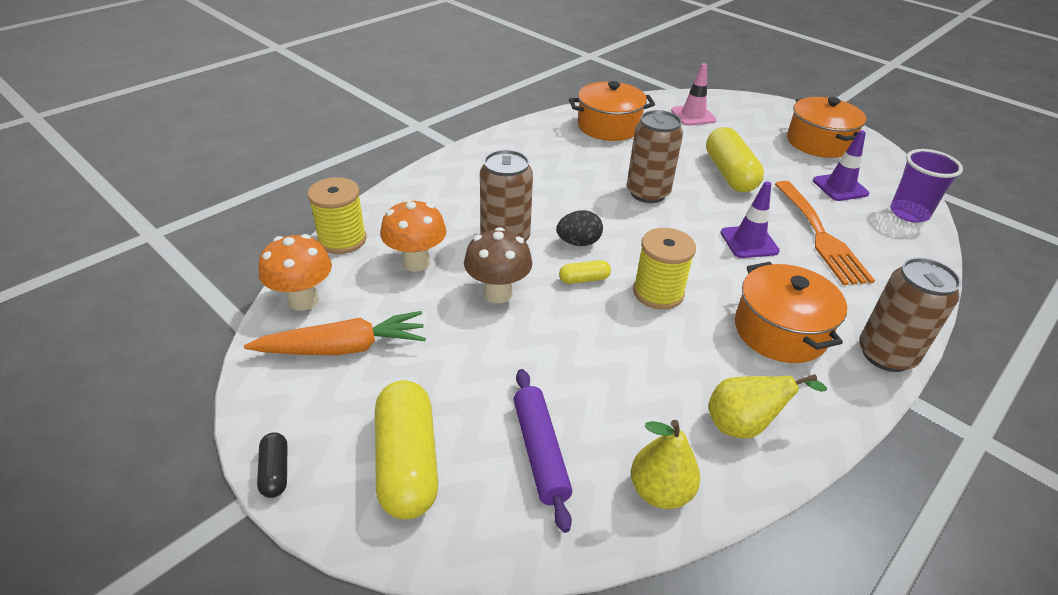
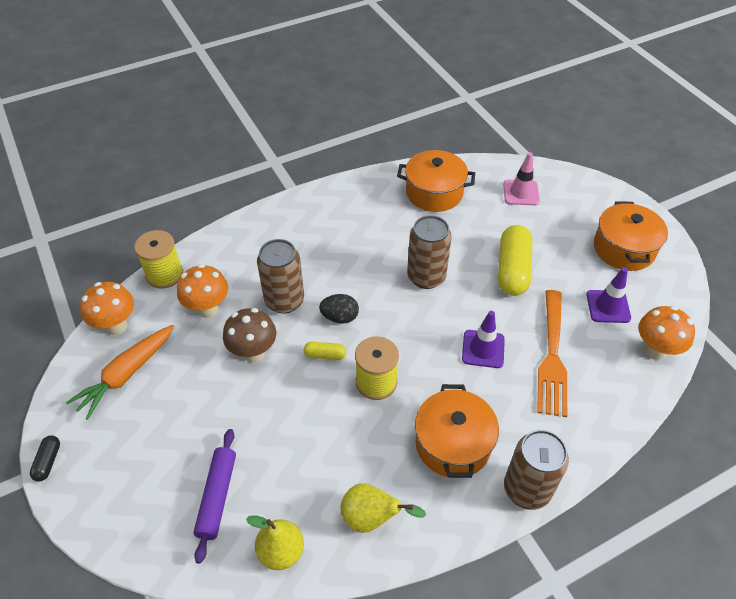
camera: 20 degrees right, 10 degrees up
(343, 348) = (126, 374): orange carrot -> orange carrot turned 120 degrees clockwise
(407, 462) = (129, 479): yellow capsule -> none
(909, 213) = (655, 350): purple cup -> orange mushroom

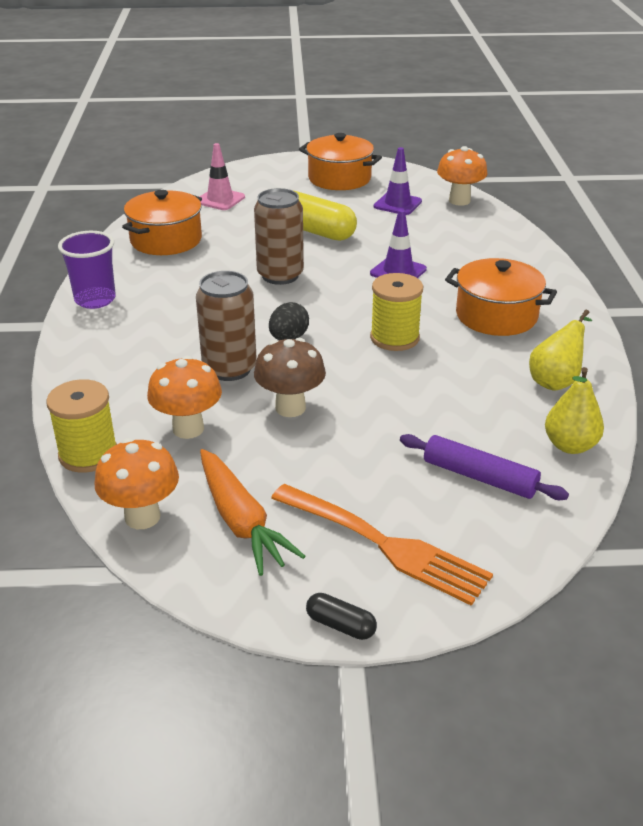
camera: 65 degrees left, 15 degrees down
(325, 355) = (334, 360): yellow capsule -> none
(331, 196) = (95, 300): none -> purple cup
(527, 489) = (564, 294): brown can -> none
(552, 357) = (433, 243): orange fork -> orange fork (385, 545)

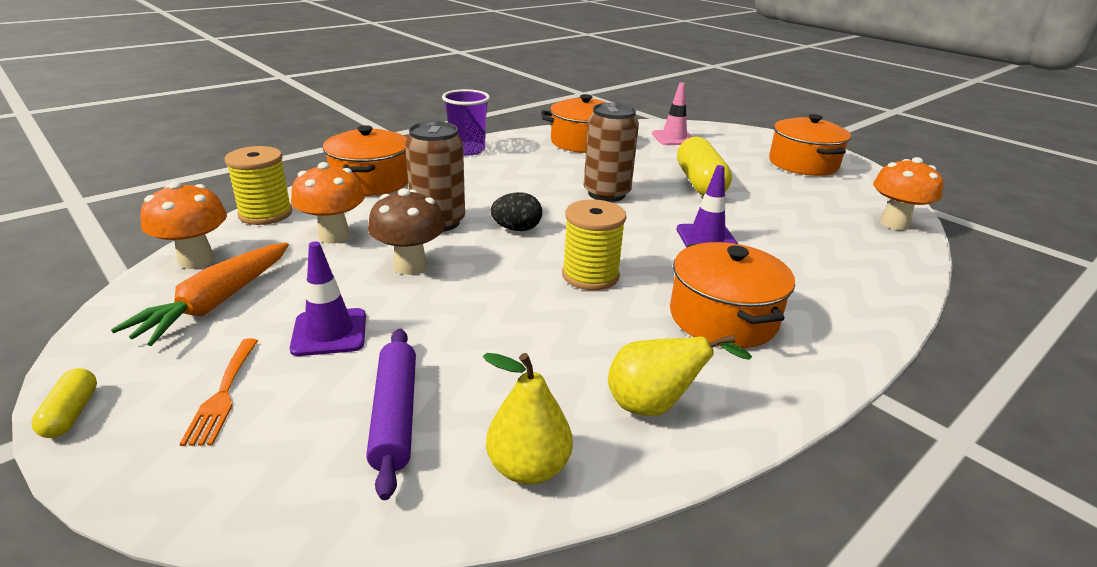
camera: 50 degrees right, 5 degrees down
(94, 375) = (370, 181): none -> orange pot
(340, 625) = (71, 414): black capsule -> yellow capsule
(385, 545) = (223, 394): orange fork -> orange fork, size x0.54
(397, 204) = (819, 199): purple traffic cone -> purple traffic cone (329, 332)

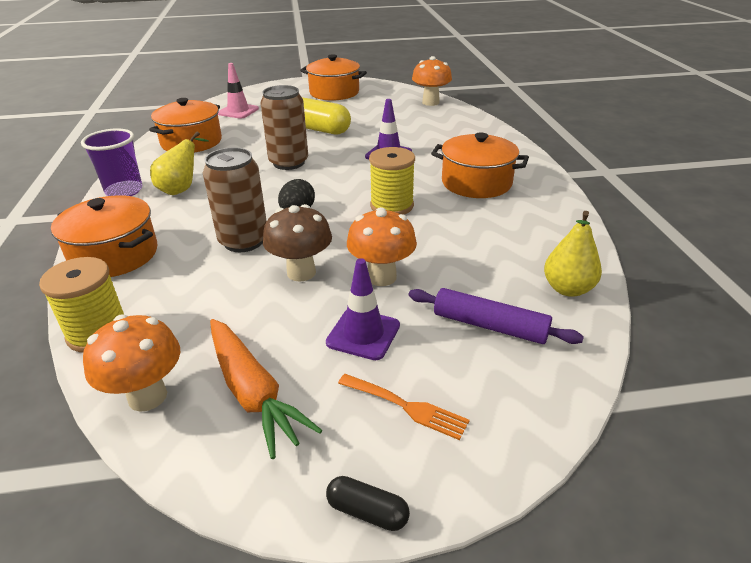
camera: 55 degrees left, 5 degrees up
(71, 414) = (367, 512): yellow capsule -> black capsule
(334, 236) = (202, 299): orange mushroom -> orange mushroom (381, 277)
(655, 406) = (540, 232): yellow pear -> yellow pear (181, 189)

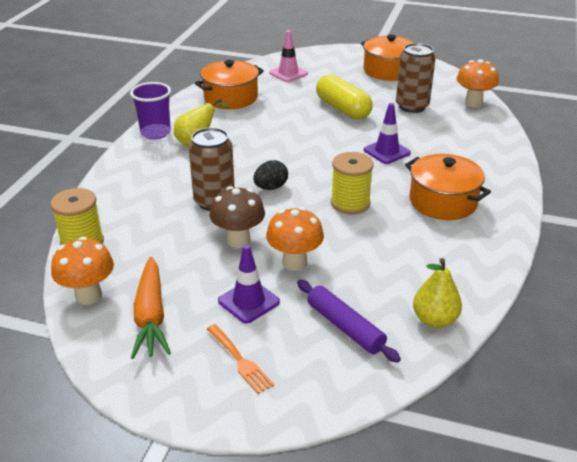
camera: 25 degrees right, 0 degrees up
(114, 255) = (121, 187): orange pot -> none
(289, 163) = (295, 138): brown can -> brown can (412, 106)
(367, 512) = (170, 411): black capsule -> none

